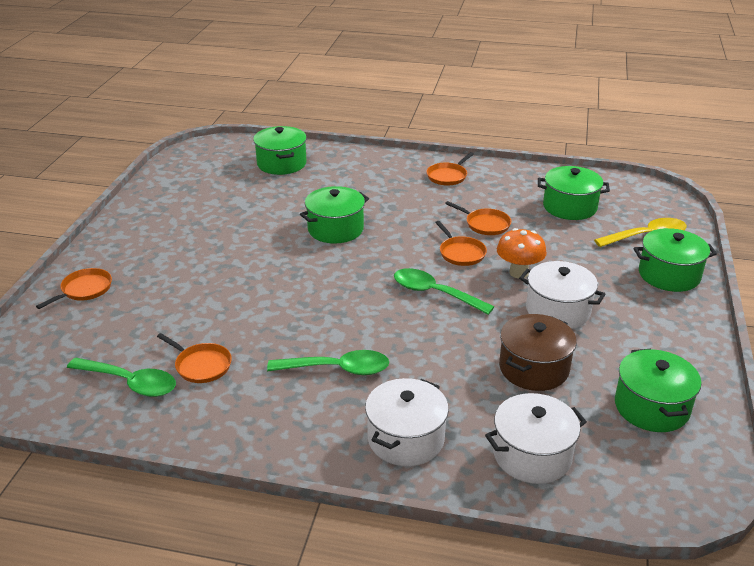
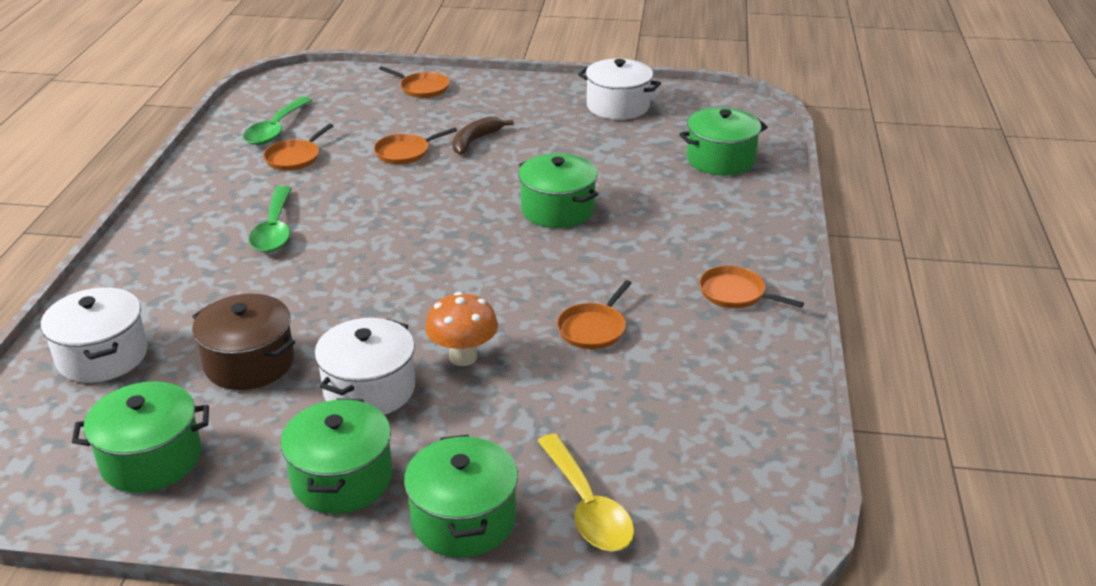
camera: 85 degrees right, 0 degrees up
(210, 262) = (475, 141): none -> brown banana
(406, 439) = (155, 275): white pot -> white pot (618, 106)
(434, 293) = (413, 287): green spoon -> none
(461, 253) = (510, 307): orange pan -> orange pan (405, 152)
(569, 207) = (669, 419): green pot -> green pot (342, 478)

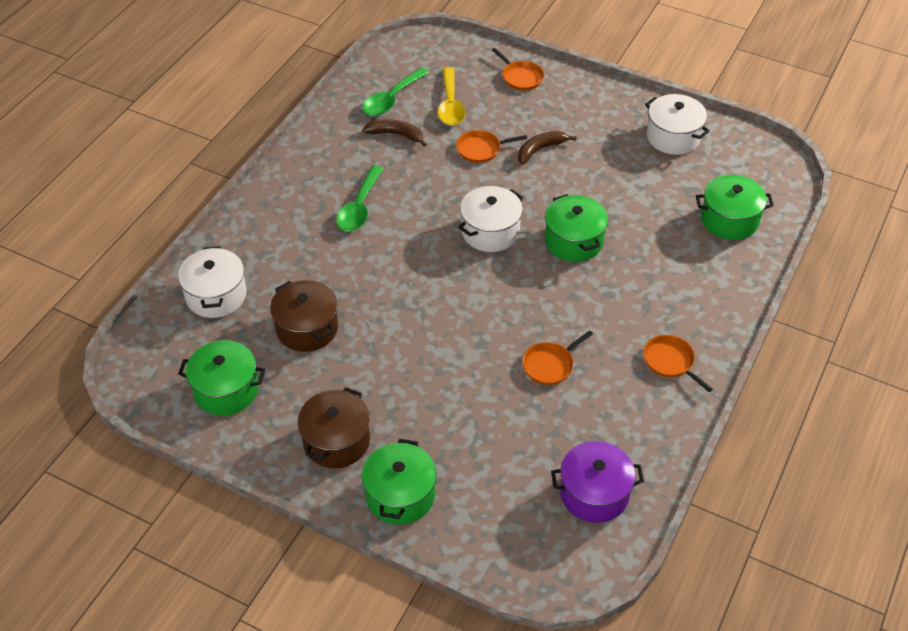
camera: 20 degrees right, 15 degrees up
(294, 158) = (396, 135): orange pan -> brown banana
(342, 478) = (336, 441): green pot -> brown pot
(369, 389) = (377, 374): white pot -> white pot (490, 231)
(463, 357) = (449, 364): orange mushroom -> none
(587, 507) = (481, 510): yellow spoon -> yellow spoon (450, 105)
(725, 448) = (594, 493): none -> purple pot

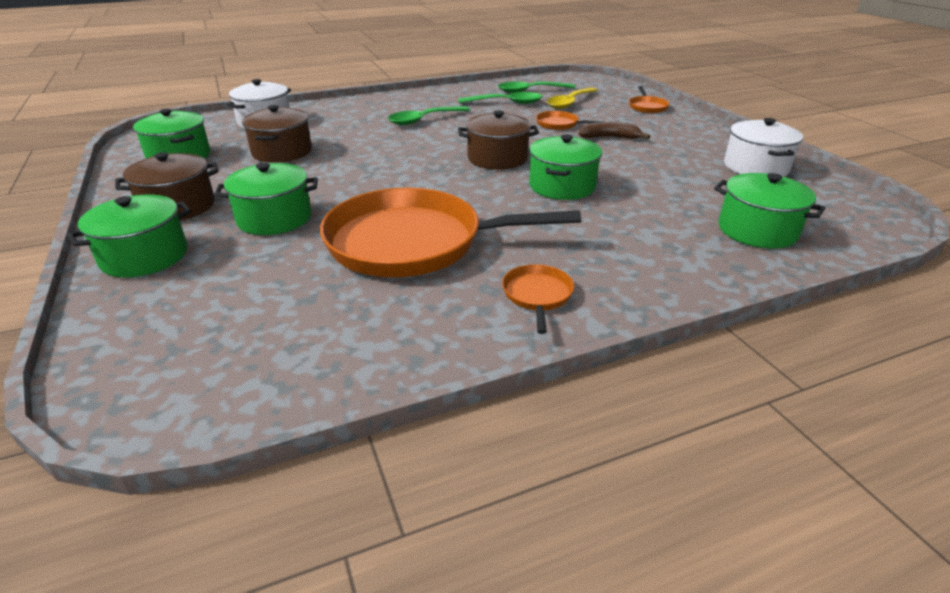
camera: 40 degrees right, 15 degrees down
(396, 135) = (506, 103): brown banana -> green spoon
(427, 404) = (274, 218): none -> green pot
(490, 231) = (497, 158): white pot -> brown pot
(550, 365) = (412, 242): orange pan -> orange pan, size x2.46
(594, 493) = (281, 352): purple pot -> none

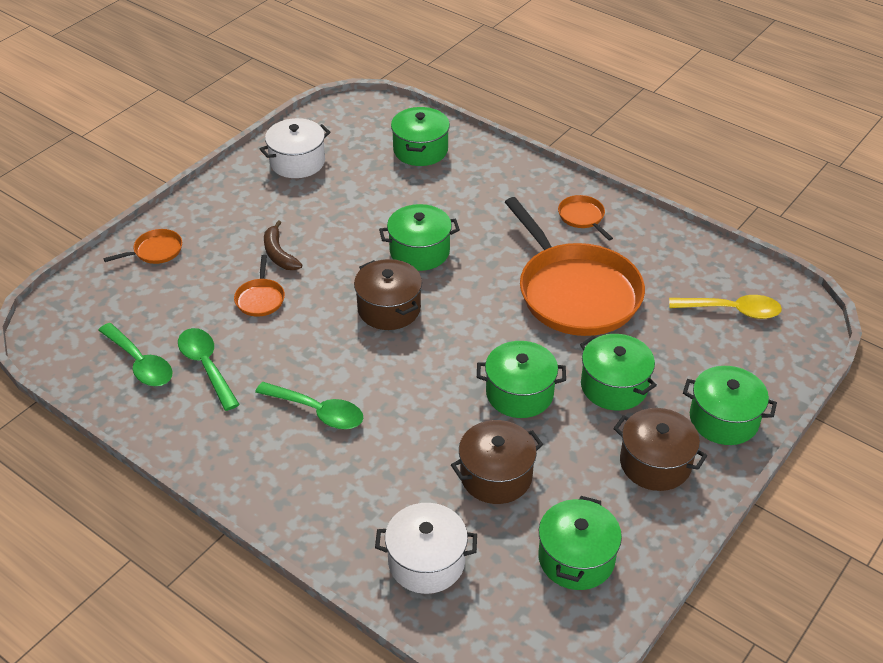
camera: 120 degrees left, 10 degrees up
(335, 179) = (519, 393): none -> green pot
(537, 295) = (582, 217): orange pan -> orange pan turned 90 degrees clockwise
(569, 103) = (175, 313): yellow spoon -> yellow spoon (732, 310)

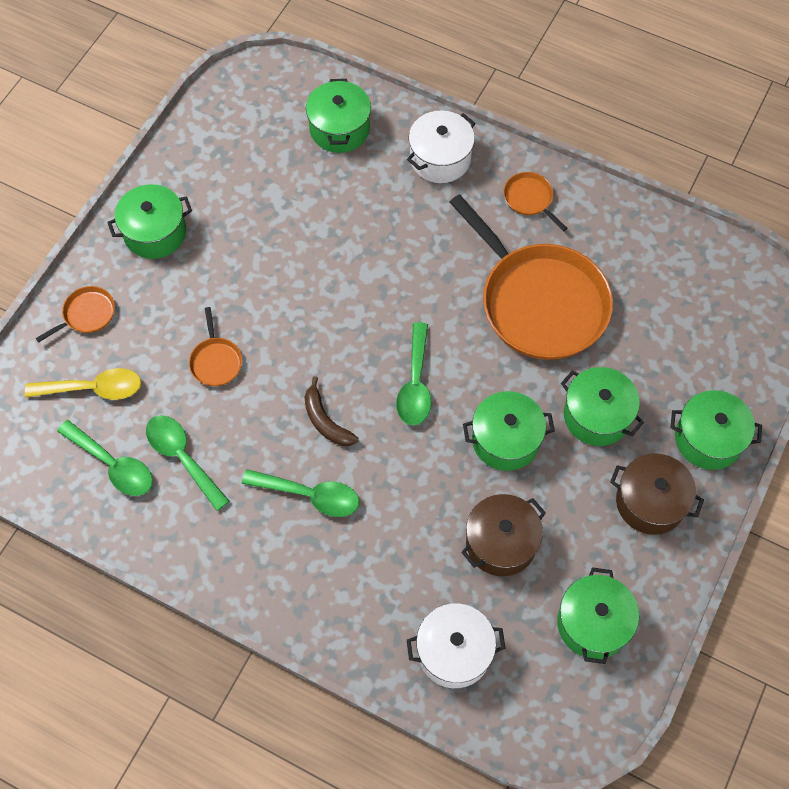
camera: 10 degrees left, 20 degrees up
(279, 254) = (220, 298): brown banana -> brown banana (325, 421)
(297, 162) = (208, 166): white pot -> white pot (440, 158)
(389, 309) = (353, 353): brown pot -> none
(419, 251) = (368, 272): green pot -> green pot (155, 233)
(442, 339) = (415, 384): none -> green spoon
(732, 310) = (699, 301): yellow spoon -> yellow spoon (93, 388)

